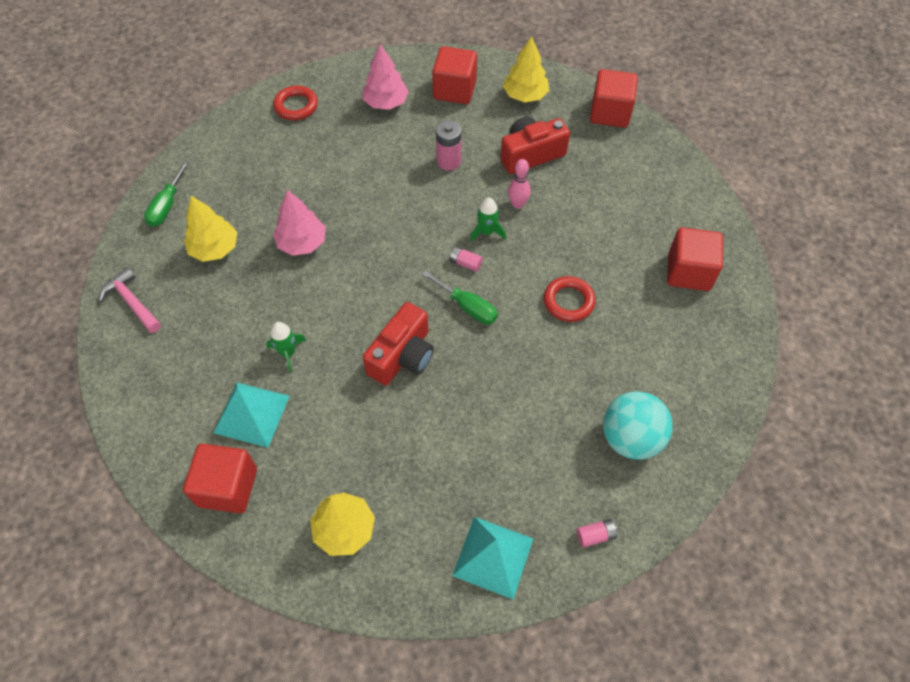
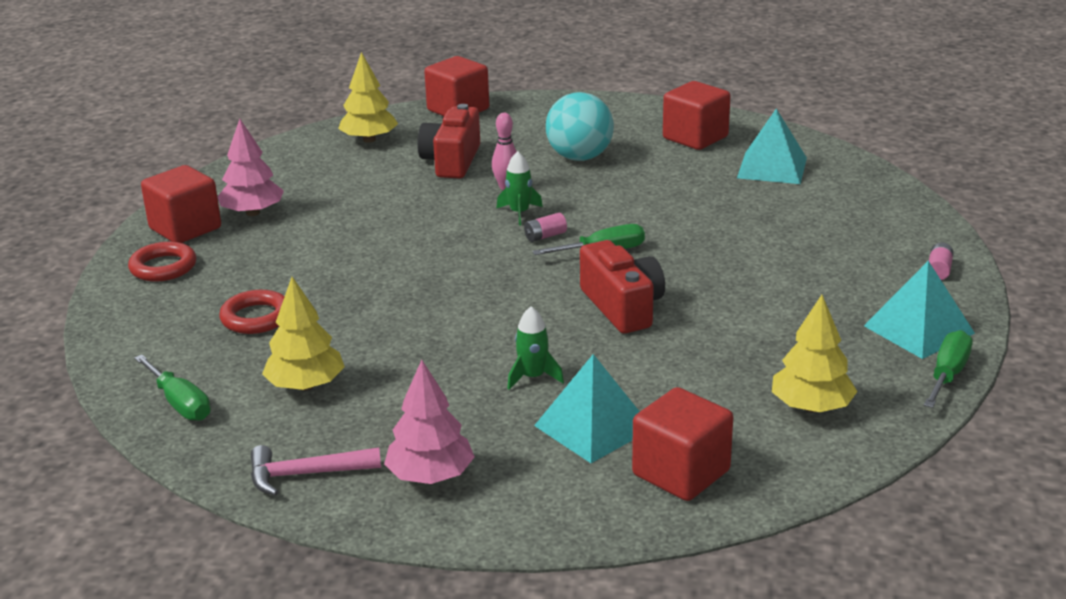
camera: 55 degrees left, 30 degrees down
(302, 243) = (383, 323): pink tree -> pink tree (430, 476)
(440, 602) = (947, 374): none -> green screwdriver
(448, 161) = (395, 204): pink battery -> none
(454, 90) = (300, 171): red cube -> red cube (185, 228)
(568, 301) = (660, 200): red ring -> red ring (256, 318)
(631, 438) = (849, 221): turquoise ball -> turquoise ball (580, 157)
(680, 346) = (772, 167): none -> turquoise pyramid

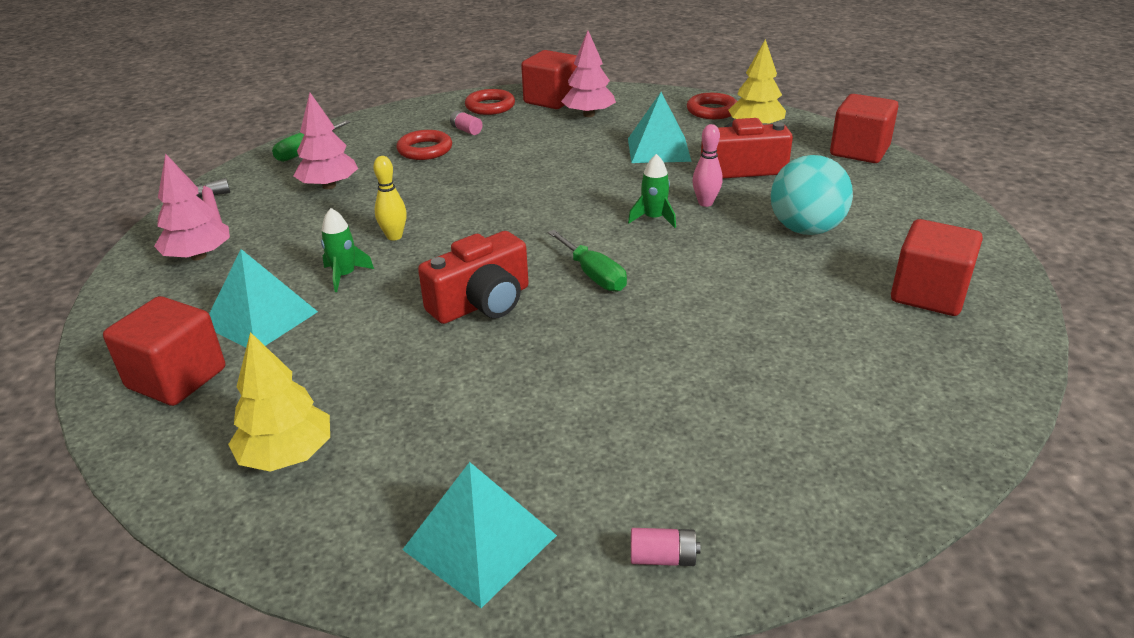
camera: 75 degrees right, 5 degrees up
(306, 385) = (329, 186): yellow tree -> pink tree
(309, 151) = (712, 111): none -> red ring
(466, 346) = (394, 236): none -> yellow bowling pin
(545, 236) = (612, 239): pink battery -> pink battery (466, 130)
(772, 167) = (891, 364): turquoise pyramid -> turquoise pyramid (659, 149)
(947, 374) = (362, 579): green screwdriver -> none

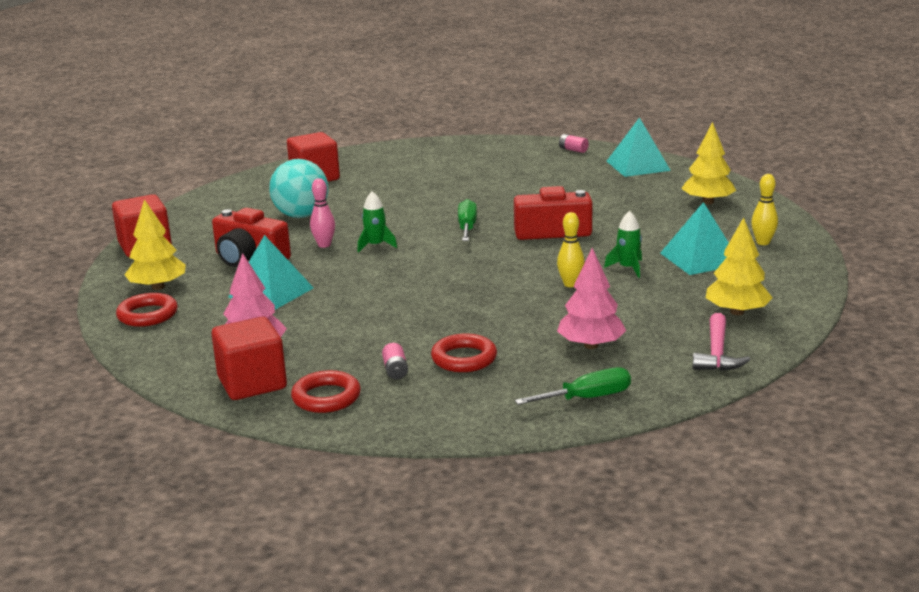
camera: 145 degrees left, 10 degrees down
(177, 378) = (763, 242): red cube -> yellow bowling pin
(198, 256) = (737, 312): pink tree -> yellow tree

